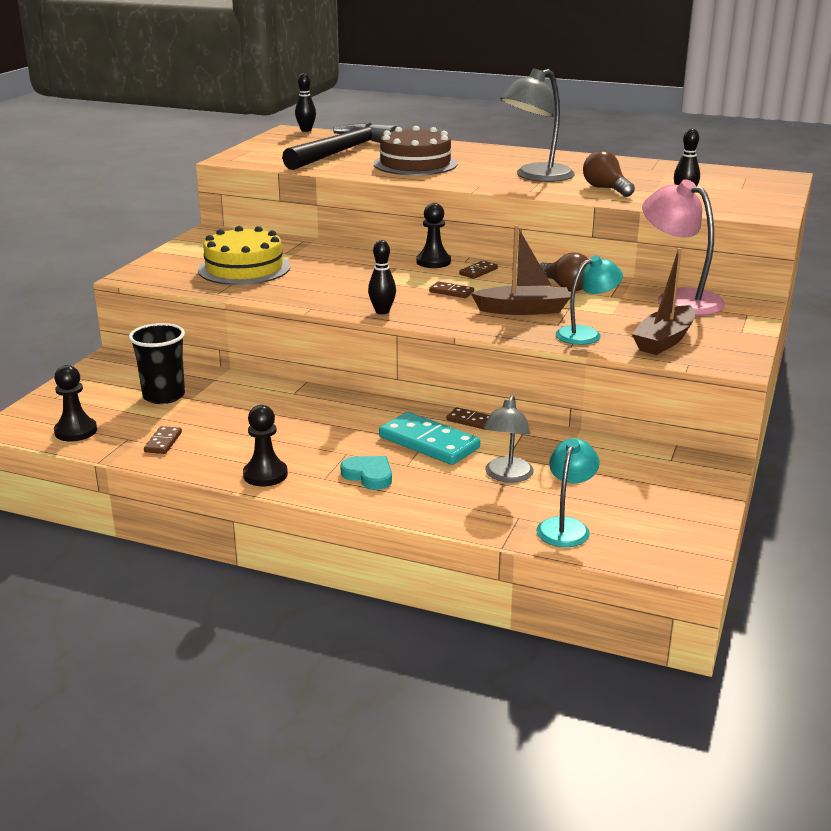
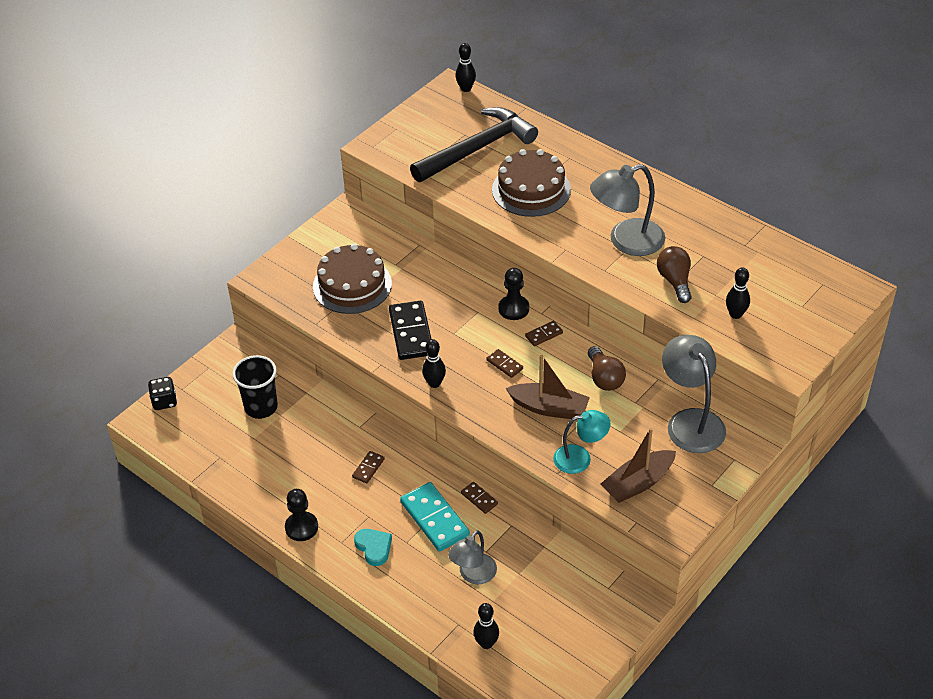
camera: 20 degrees right, 20 degrees up
(35, 409) = (164, 401): none -> black dice
(76, 431) = (186, 438): black pawn -> none
(163, 442) = (243, 468): brown domino -> brown domino (368, 468)
(244, 268) = (352, 285): yellow cake -> brown cake
(331, 286) = (411, 333): none -> black domino
(566, 526) = (486, 643): turquoise lamp -> black bowling pin
(679, 299) = (691, 421): pink lamp -> grey lamp

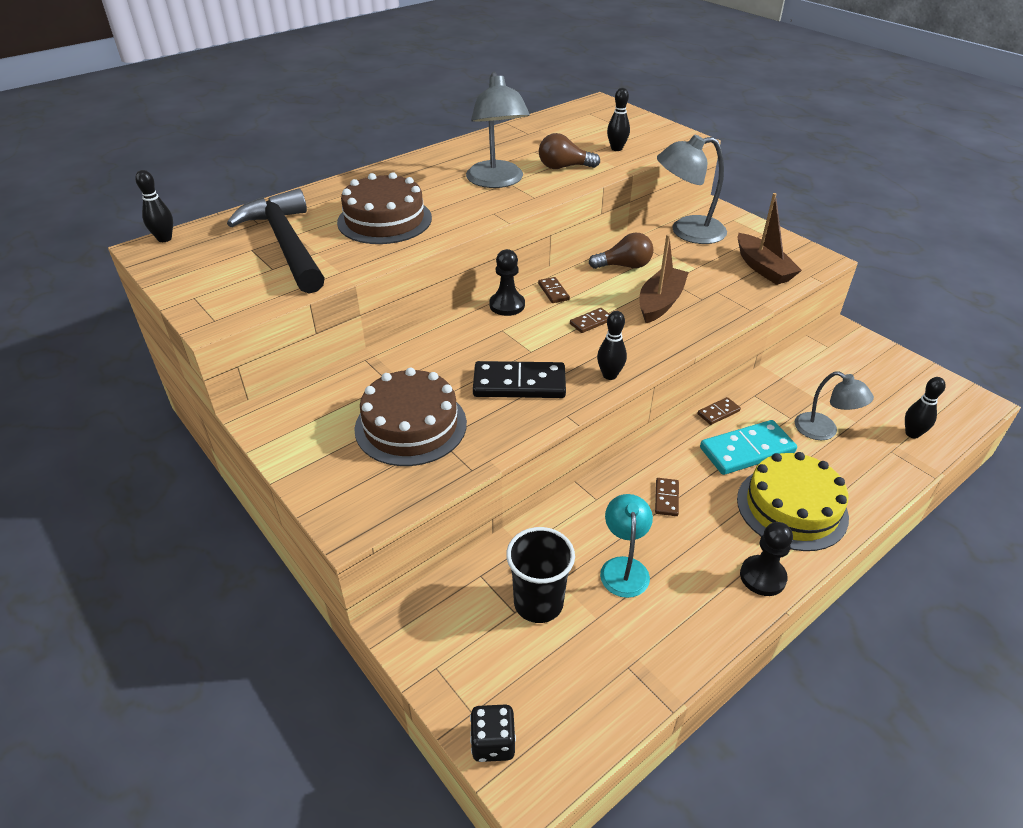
camera: 80 degrees left, 5 degrees down
(368, 468) = (666, 498): brown domino -> brown domino turned 60 degrees clockwise
(374, 547) = (792, 508): turquoise heart -> yellow cake
(580, 458) = (730, 294): turquoise lamp -> turquoise lamp (624, 567)

